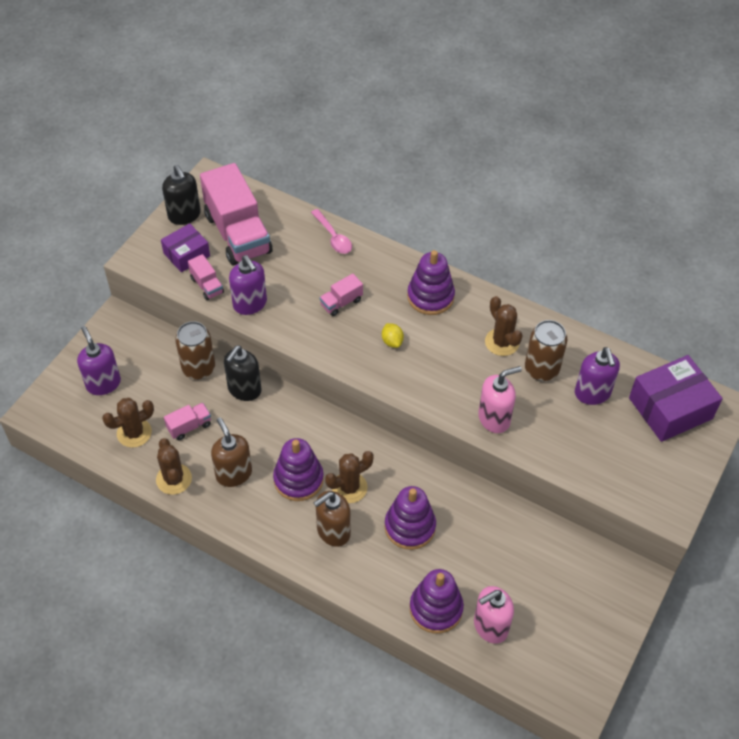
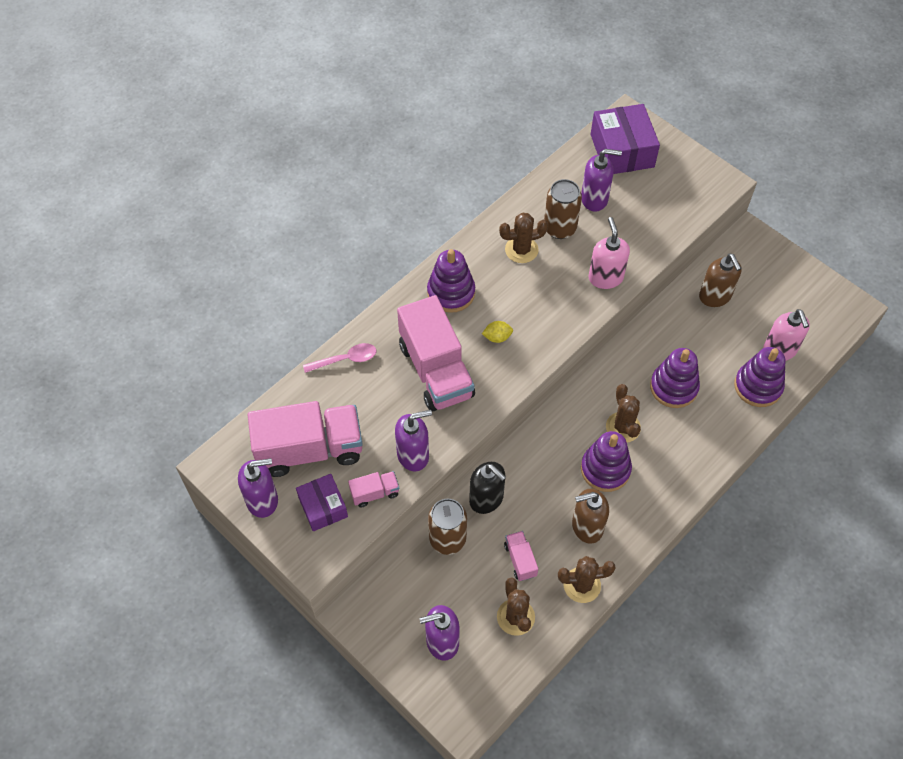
camera: 75 degrees left, 5 degrees up
(184, 215) = (262, 500): black soap dispenser -> purple soap dispenser
(333, 531) = (668, 451): brown soap dispenser -> brown soap dispenser (715, 296)
(341, 302) = (436, 370): pink truck -> pink truck, size x2.28

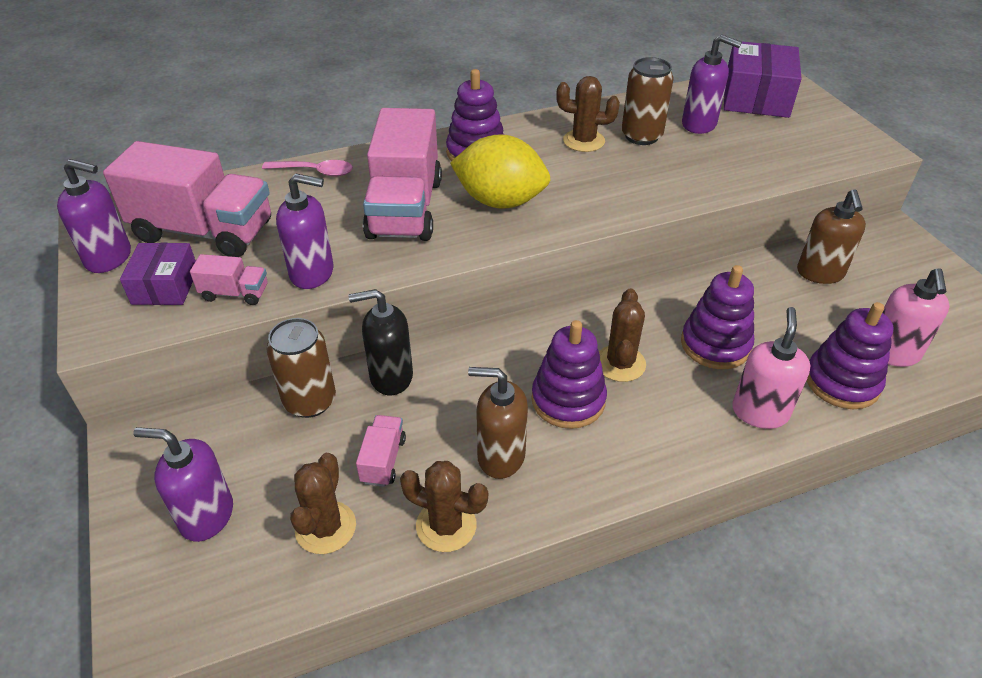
camera: 25 degrees right, 15 degrees down
(486, 499) = (390, 377): black soap dispenser -> black soap dispenser turned 105 degrees clockwise
(497, 337) = (500, 201): yellow lemon -> yellow lemon, size x2.43
(605, 277) = (672, 188): pink soap dispenser -> pink soap dispenser (759, 412)

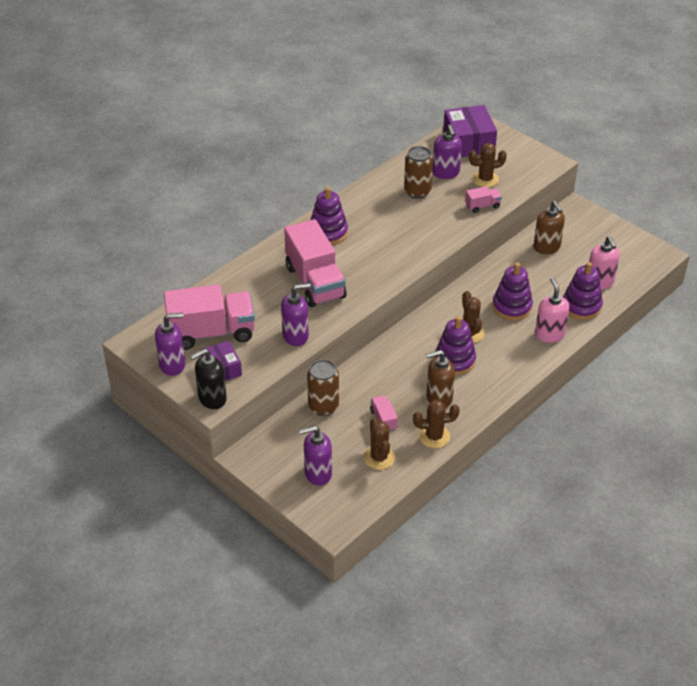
camera: 25 degrees left, 0 degrees up
(235, 293) = (264, 360): pink truck -> pink truck (482, 206)
(315, 172) = (242, 275): pink spoon -> none
(390, 377) = (356, 380): black soap dispenser -> black soap dispenser (212, 399)
(500, 201) = (365, 261): yellow lemon -> none
(583, 141) = (386, 205): brown cactus -> brown cactus (485, 179)
(699, 124) = (446, 173): purple soap dispenser -> purple soap dispenser turned 75 degrees clockwise

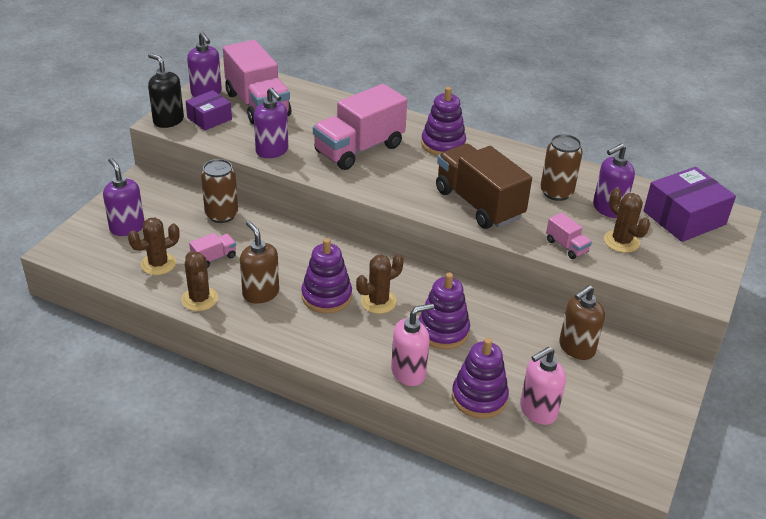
camera: 70 degrees right, 5 degrees down
(417, 235) = (478, 204): none -> brown truck

